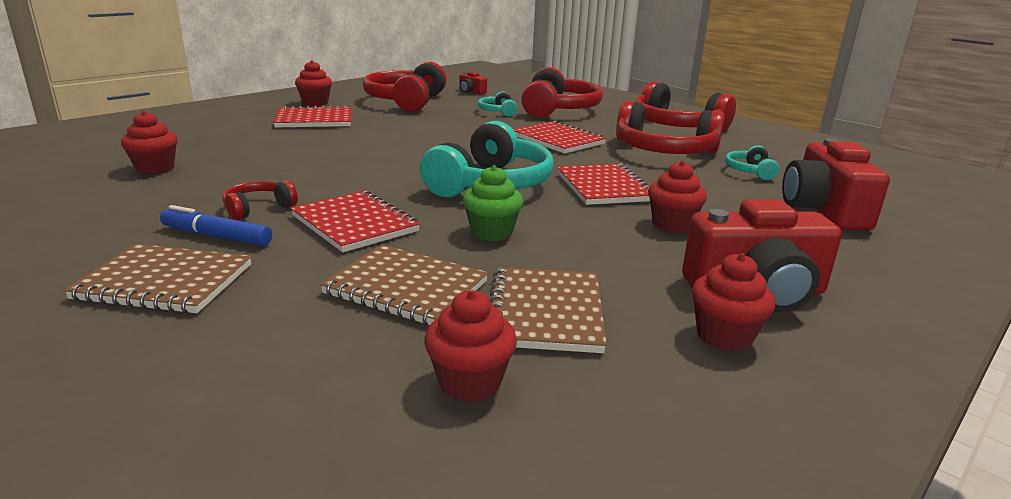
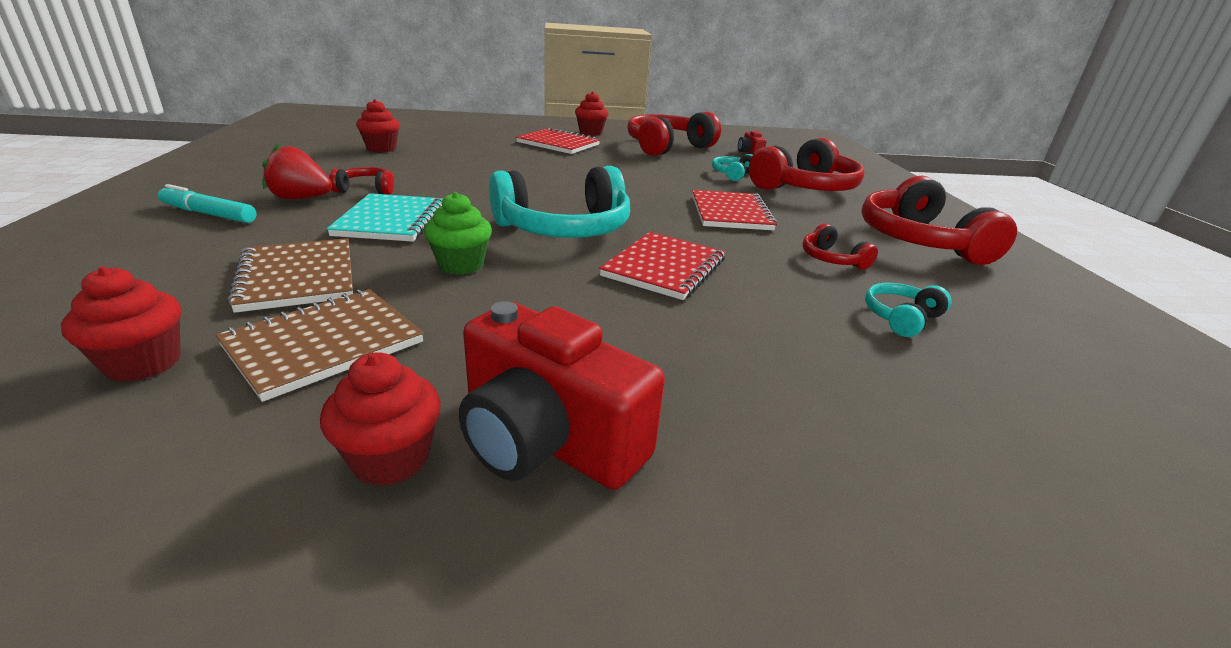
camera: 40 degrees right, 5 degrees up
(164, 282) = (209, 214): brown notebook -> turquoise marker
(217, 236) = (301, 198): blue marker -> red strawberry
(354, 224) = (391, 220): red notebook -> turquoise notebook
(664, 151) = (832, 259): red headphones -> red headphones, size x0.47
(672, 224) = (641, 329): red cupcake -> none
(823, 210) = (900, 404): red camera -> none

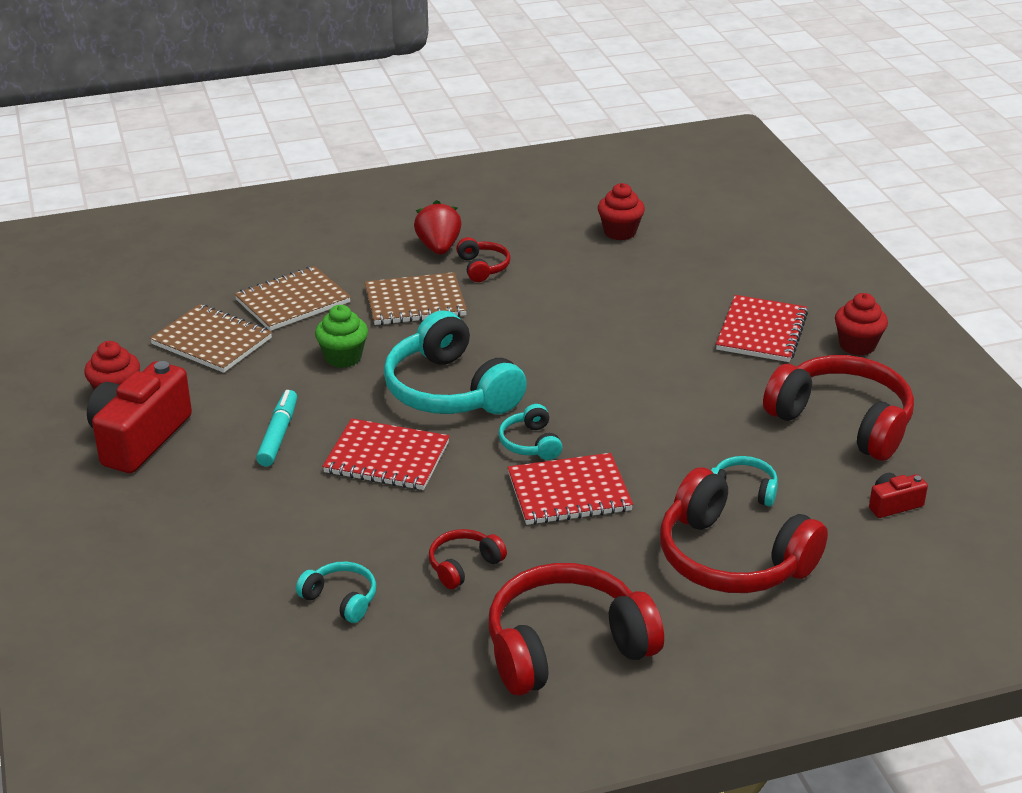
camera: 80 degrees right, 5 degrees up
(143, 363) = (177, 297): red cupcake -> none
(209, 214) = (381, 227): turquoise marker -> turquoise marker (278, 435)
(391, 220) = (415, 302): turquoise notebook -> brown notebook
(661, 214) = (530, 443): none -> turquoise headphones

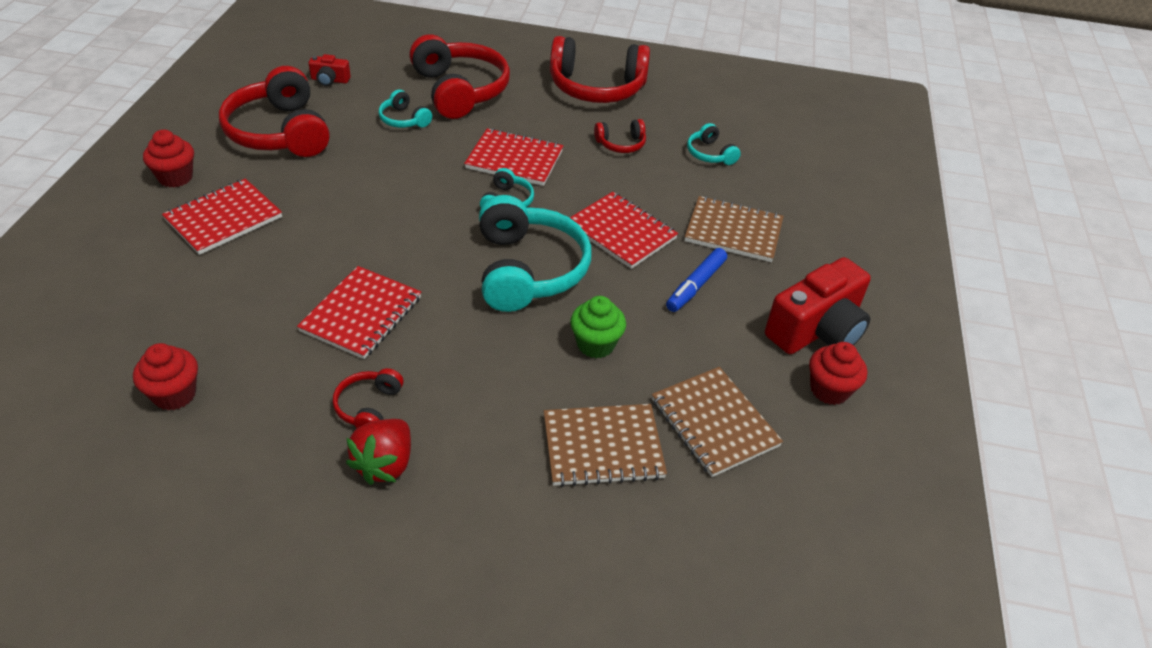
camera: 155 degrees left, 10 degrees up
(278, 435) = (696, 285): turquoise marker -> blue marker
(415, 302) = (478, 387): brown notebook -> brown notebook (733, 231)
(554, 312) = (361, 314): none -> red notebook

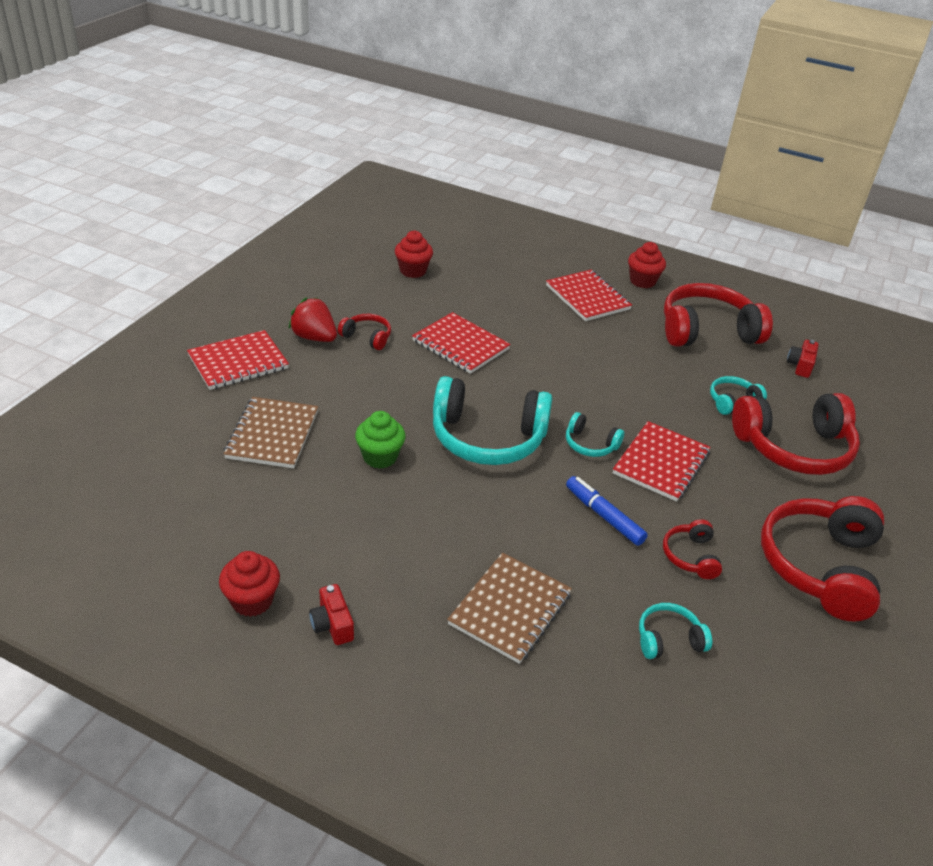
camera: 105 degrees right, 5 degrees down
(621, 232) = (528, 513): red notebook -> red notebook (238, 362)
(696, 285) = (431, 547): blue marker -> blue marker (604, 516)
(714, 423) = (260, 504): brown notebook -> none
(817, 330) = (332, 624): red camera -> red camera, size x0.46

